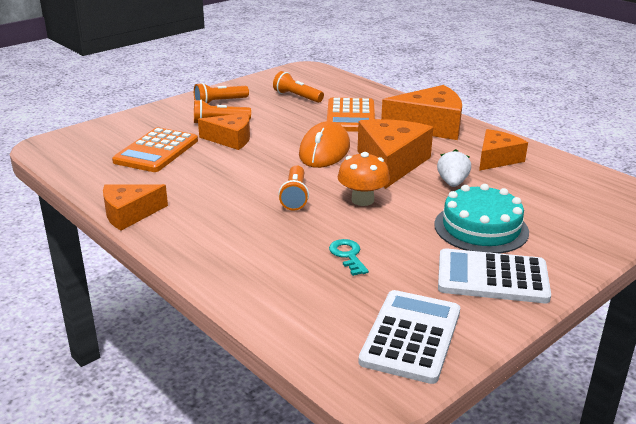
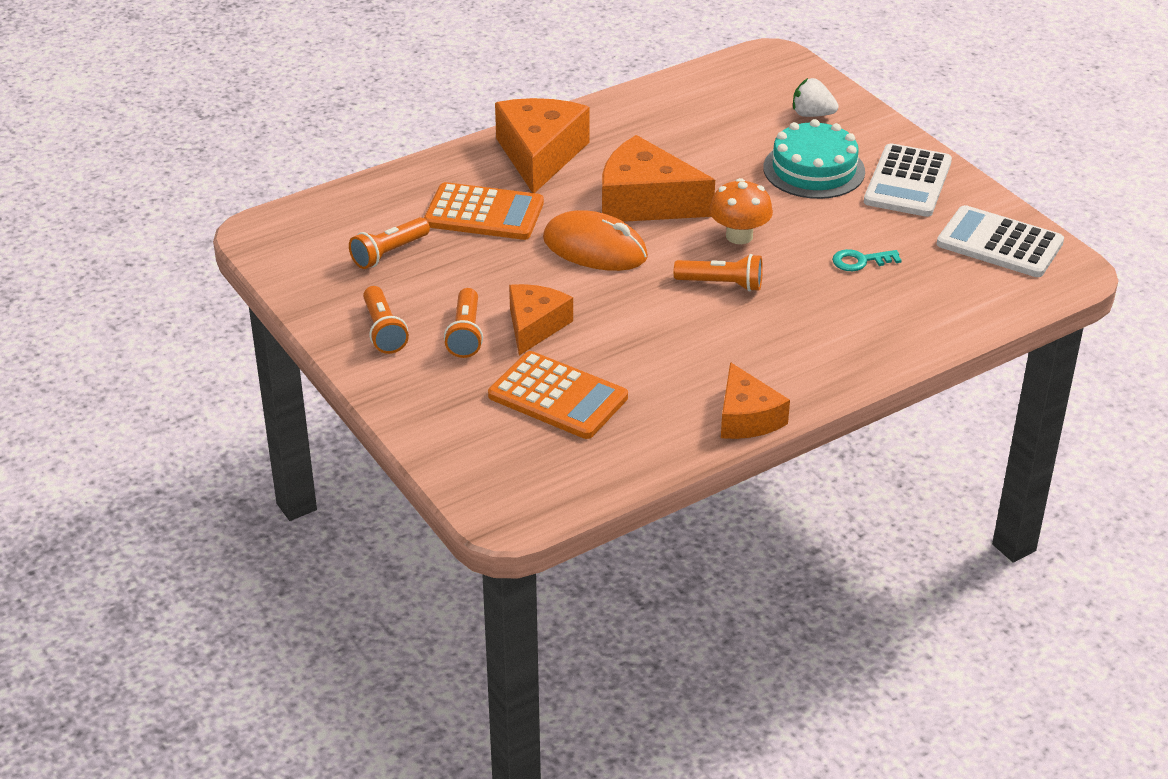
camera: 80 degrees left, 10 degrees up
(452, 183) = (707, 168): white strawberry -> white strawberry (812, 114)
(497, 159) = (651, 125): orange cheese -> none

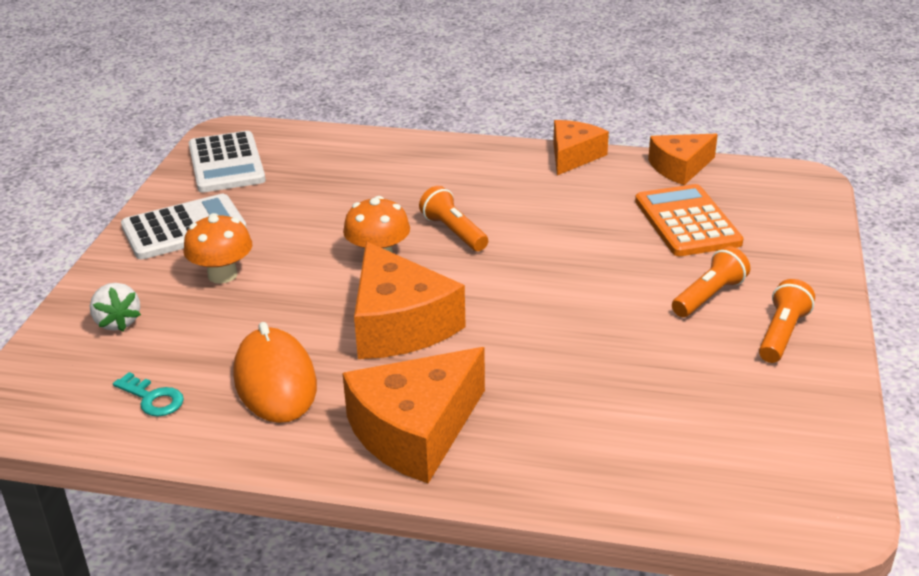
camera: 135 degrees left, 5 degrees down
(389, 253) = (703, 406): orange flashlight -> none
(484, 213) = (558, 397): orange calculator -> none
(535, 326) = (642, 274): orange cheese -> orange cheese (679, 168)
(595, 248) = (505, 308): orange mouse -> orange mouse (275, 381)
(814, 169) = (222, 275): turquoise cake -> orange mushroom
(860, 261) = (332, 198): turquoise key -> turquoise key (153, 398)

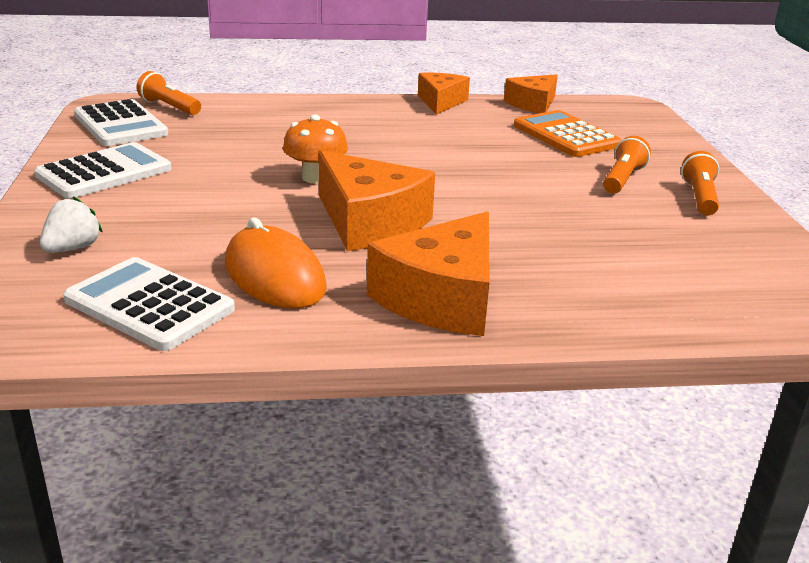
camera: 20 degrees left, 5 degrees down
(118, 322) = (72, 248): white strawberry -> white strawberry turned 105 degrees counterclockwise
(153, 398) = (149, 305): turquoise key -> white calculator
(222, 275) = (166, 202): orange mushroom -> none
(453, 232) = (373, 156): orange flashlight -> orange flashlight (169, 107)

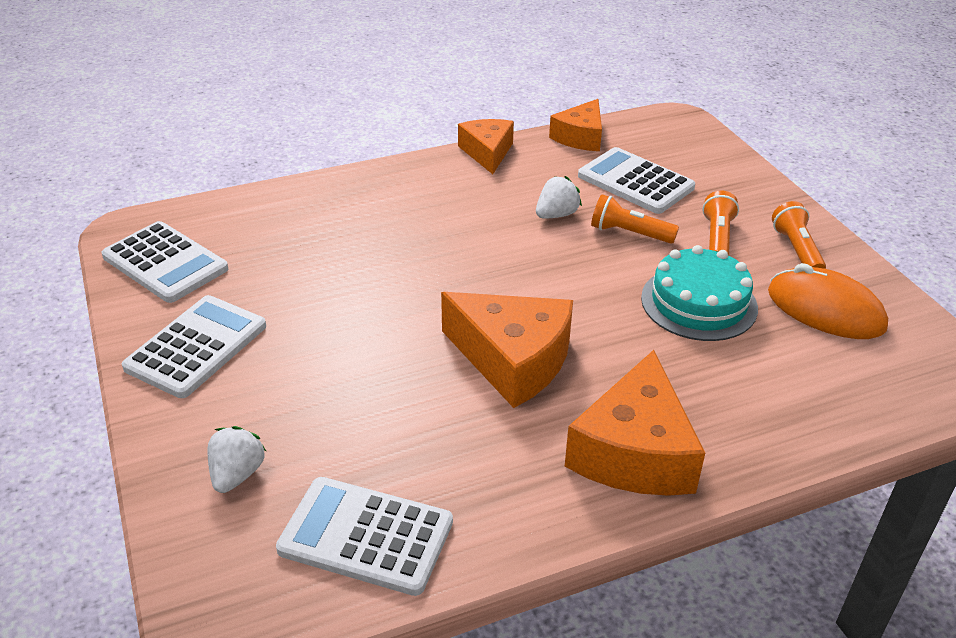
camera: 15 degrees left, 10 degrees up
(169, 107) = (202, 221): orange flashlight -> orange flashlight (629, 233)
(274, 276) = (464, 463): orange mouse -> orange mouse (825, 310)
(315, 177) = (424, 304): orange mushroom -> none
(476, 144) = (556, 215): none -> white strawberry
(566, 135) = (635, 182): orange calculator -> white calculator
(575, 215) = (699, 303): none -> turquoise cake

